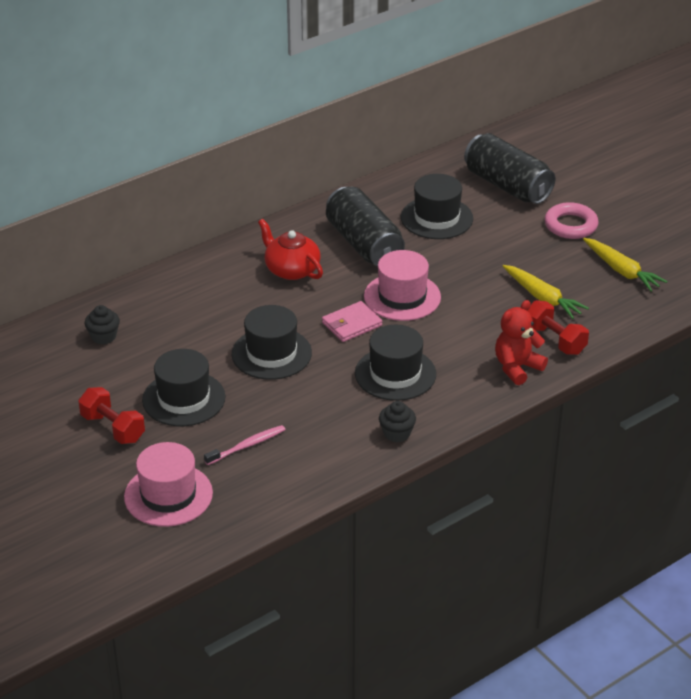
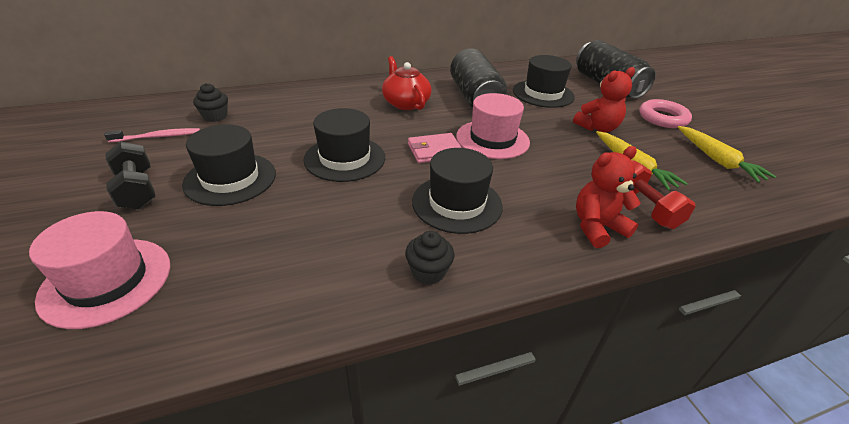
camera: 15 degrees right, 0 degrees up
(113, 428) = (137, 190): red dumbbell -> black dumbbell
(246, 446) = (248, 242): pink toothbrush -> pink toothbrush (157, 137)
(504, 256) = (597, 128): none -> red teddy bear

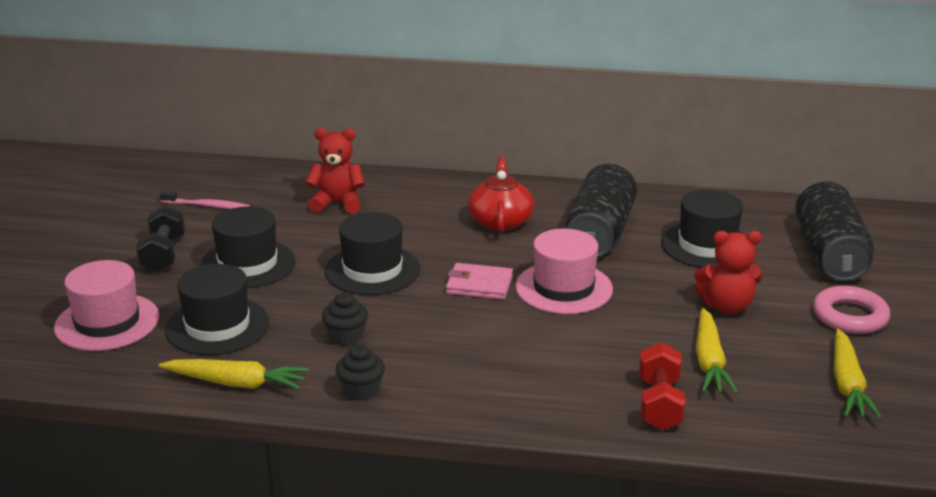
camera: 30 degrees right, 10 degrees down
(215, 116) = (274, 194): black cupcake -> black cupcake (346, 336)
(303, 307) = (236, 383): none -> yellow carrot
(457, 203) = (447, 343): black hat -> black hat (217, 326)
(597, 227) = (575, 405): red teddy bear -> red teddy bear (337, 203)

